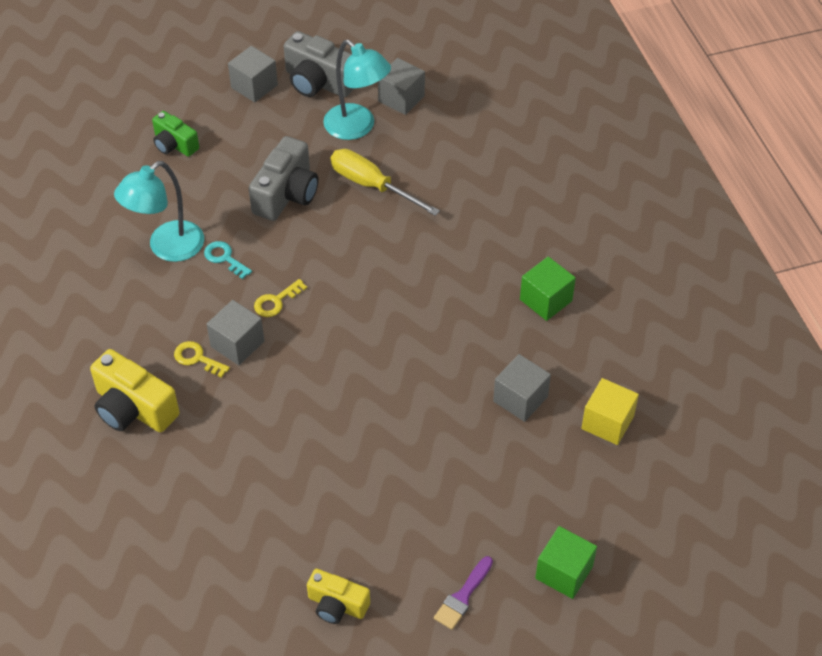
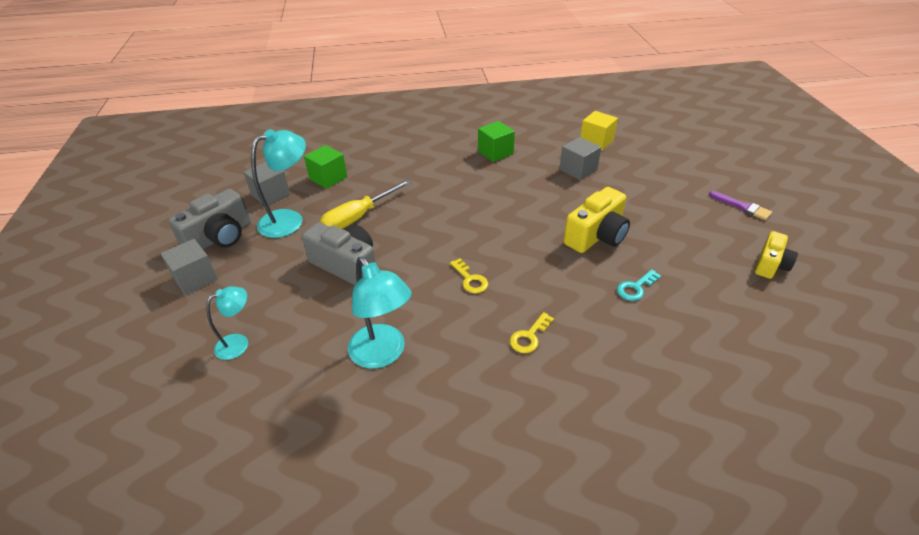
camera: 80 degrees left, 10 degrees down
(133, 408) = (589, 389): yellow camera -> yellow camera (596, 236)
(174, 144) = (238, 343): green camera -> turquoise lamp
(224, 258) = (410, 311): turquoise key -> turquoise key (635, 288)
(237, 344) = (515, 307): grey cube -> none
(564, 572) = (711, 167): green cube -> green cube (328, 178)

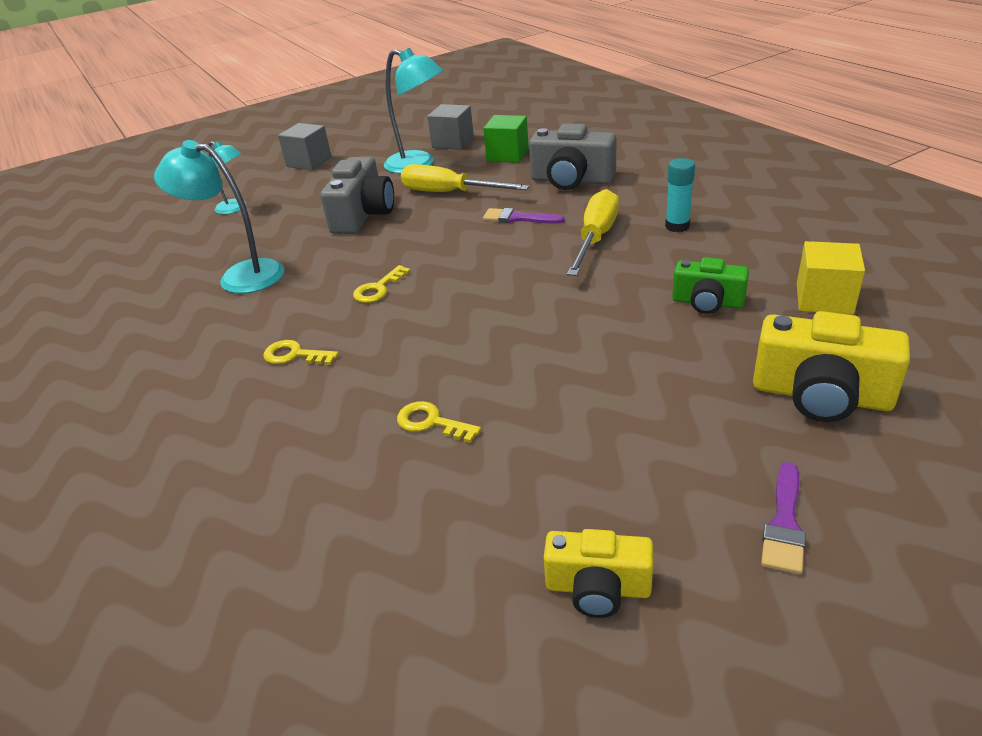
camera: 70 degrees right, 5 degrees down
(220, 237) = (370, 149): grey camera -> grey camera (571, 180)
(383, 354) = (240, 276): turquoise lamp -> turquoise lamp turned 75 degrees clockwise
(429, 199) = (518, 218): none -> purple brush
(483, 180) = (595, 238): none -> yellow screwdriver
(495, 152) = (677, 226): green cube -> turquoise glue stick
(578, 170) = (707, 302): grey cube -> green camera
(596, 236) = (536, 360): yellow camera -> yellow camera (821, 395)
(635, 288) = (431, 422): turquoise key -> yellow key

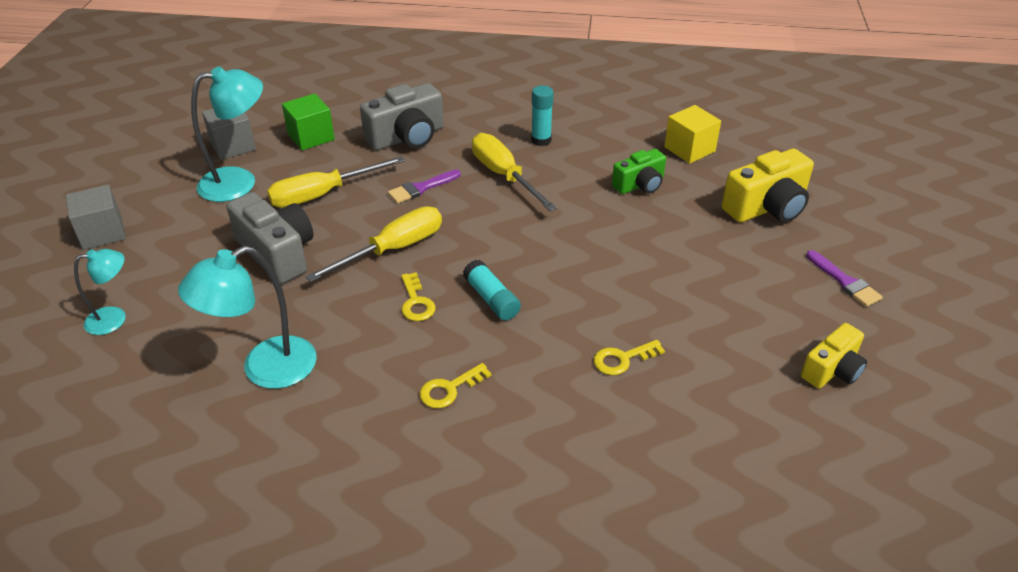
camera: 55 degrees left, 5 degrees up
(425, 317) = (491, 299): none -> turquoise glue stick
(427, 248) = (393, 249): none -> yellow screwdriver

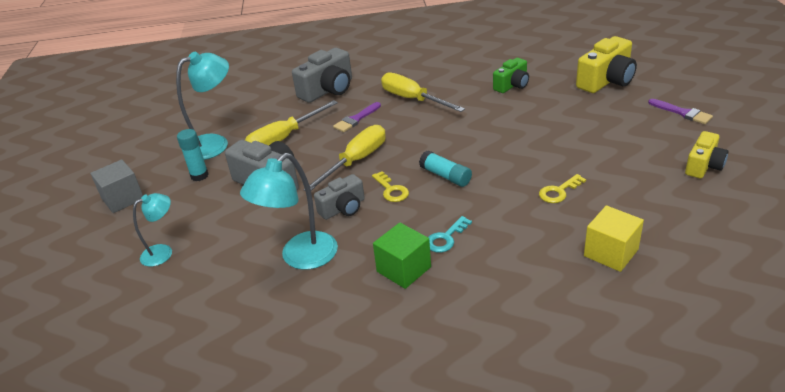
camera: 10 degrees left, 5 degrees down
(233, 146) = (197, 122): grey cube -> none
(311, 137) = (255, 104): green cube -> green cube (404, 269)
(347, 313) = (343, 208): none -> grey camera
(449, 389) = (446, 238): yellow key -> turquoise key
(541, 140) = (427, 73): turquoise glue stick -> turquoise glue stick (199, 175)
(689, 149) = (534, 57): yellow cube -> yellow cube (611, 253)

